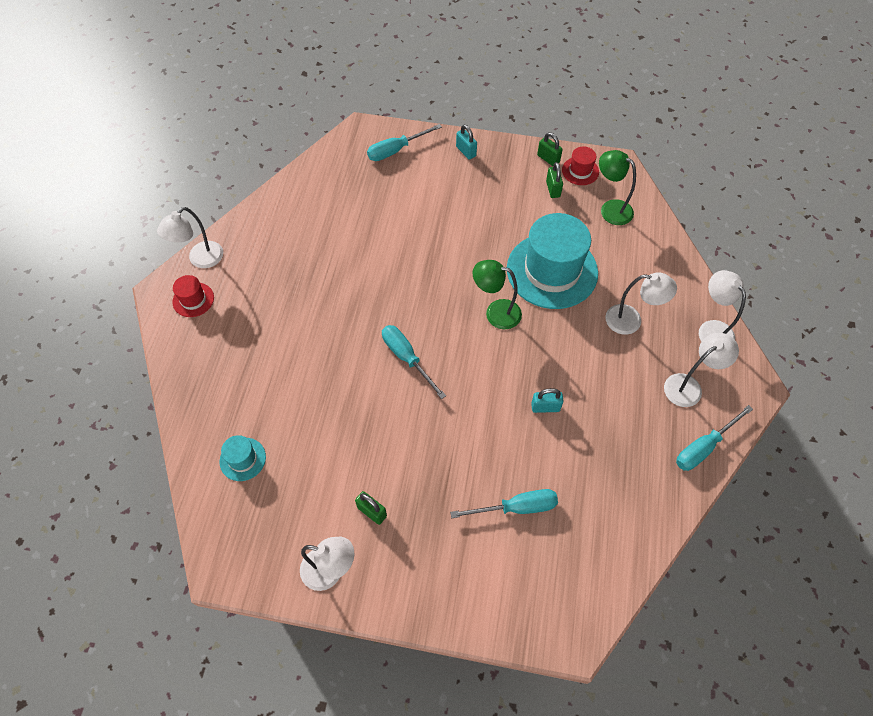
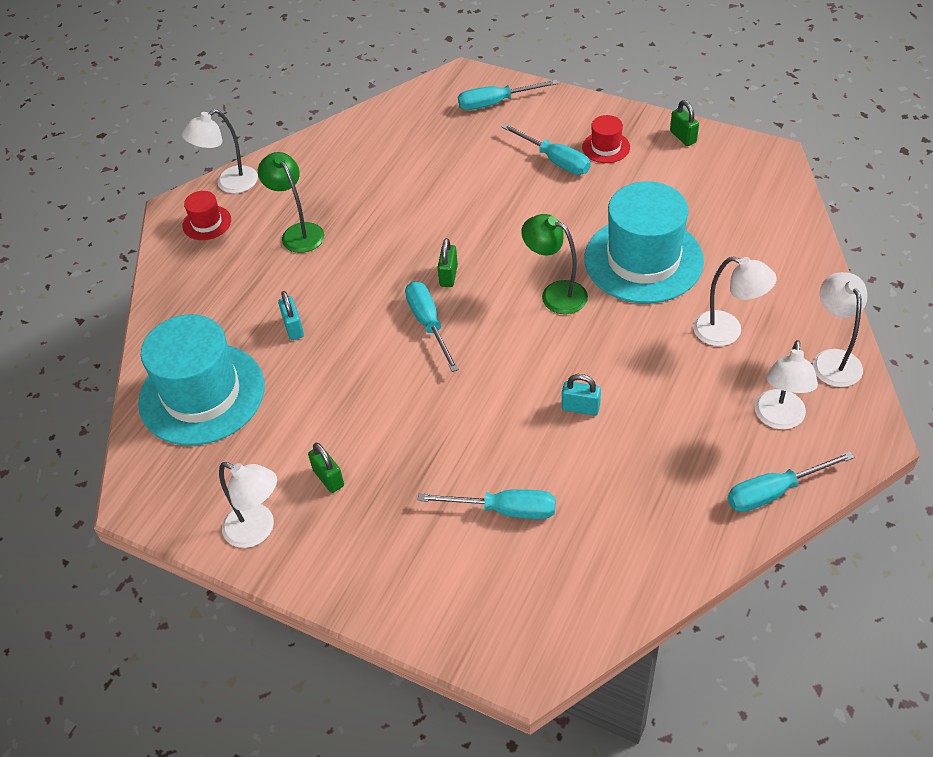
camera: 20 degrees right, 10 degrees down
(242, 459) = (202, 394): turquoise hat -> turquoise hat, size x2.27
(458, 195) = (555, 160): none -> turquoise screwdriver
(466, 151) = (581, 115): turquoise padlock -> turquoise padlock (293, 328)
(553, 189) = (677, 171): green padlock -> green padlock (448, 275)
(580, 171) = (720, 156): red hat -> red hat (606, 147)
(610, 208) = (745, 203): green lamp -> green lamp (298, 232)
(689, 386) = (779, 419): white lamp -> white lamp turned 120 degrees clockwise

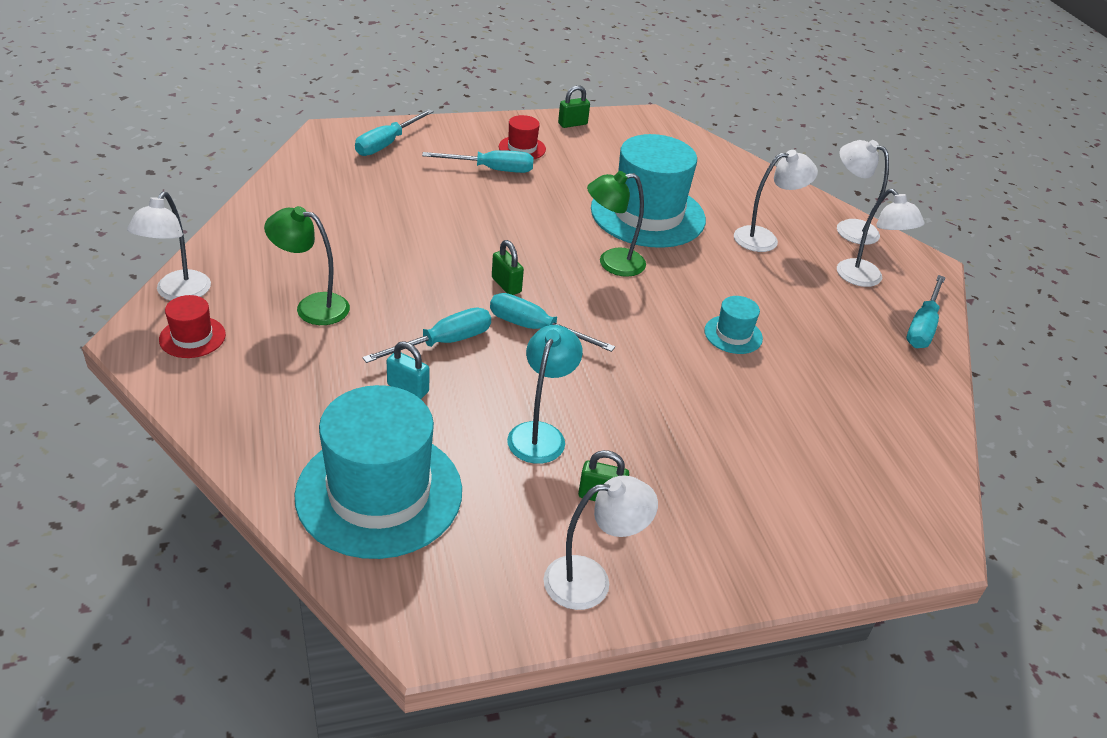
camera: 50 degrees left, 10 degrees down
(340, 409) = (540, 434): none -> turquoise lamp
(504, 510) = (773, 437): turquoise screwdriver -> turquoise screwdriver (443, 343)
(580, 407) = (733, 334): turquoise padlock -> turquoise hat
(683, 137) = (572, 124): green padlock -> green padlock turned 45 degrees counterclockwise

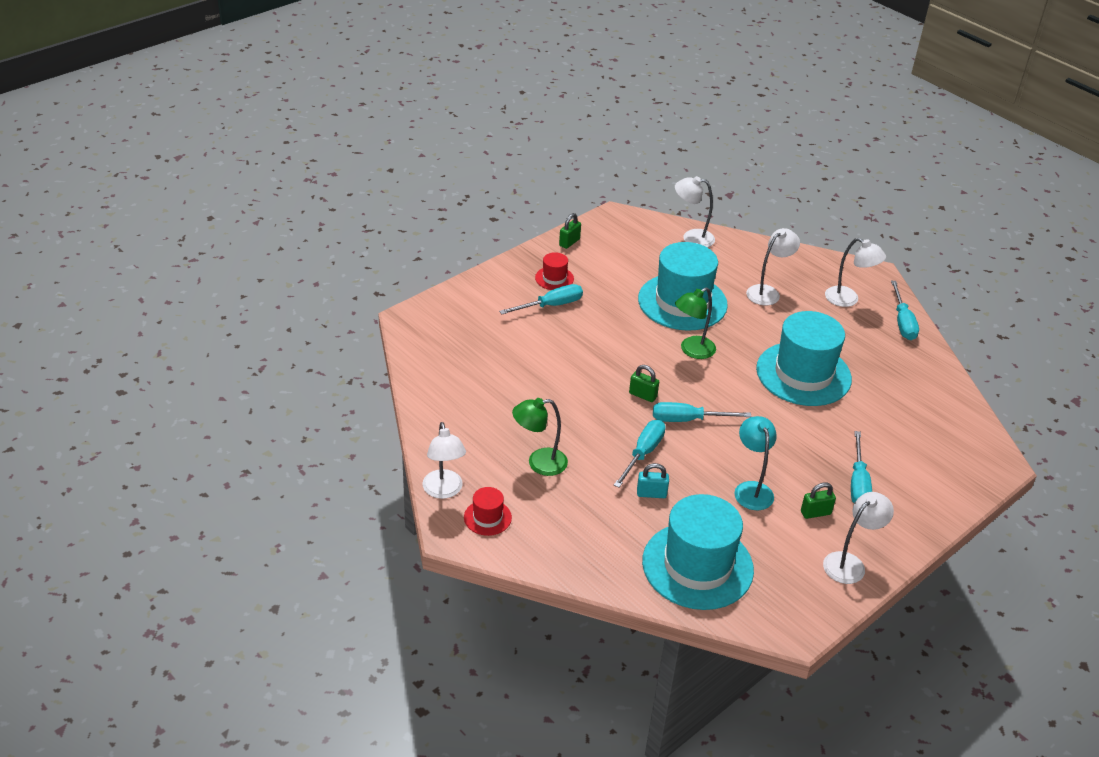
camera: 25 degrees left, 0 degrees up
(387, 144) = (459, 312): turquoise screwdriver -> turquoise screwdriver (858, 483)
(733, 334) = (803, 374): turquoise hat -> turquoise hat, size x2.27
(848, 228) = (811, 263): white lamp -> white lamp (691, 238)

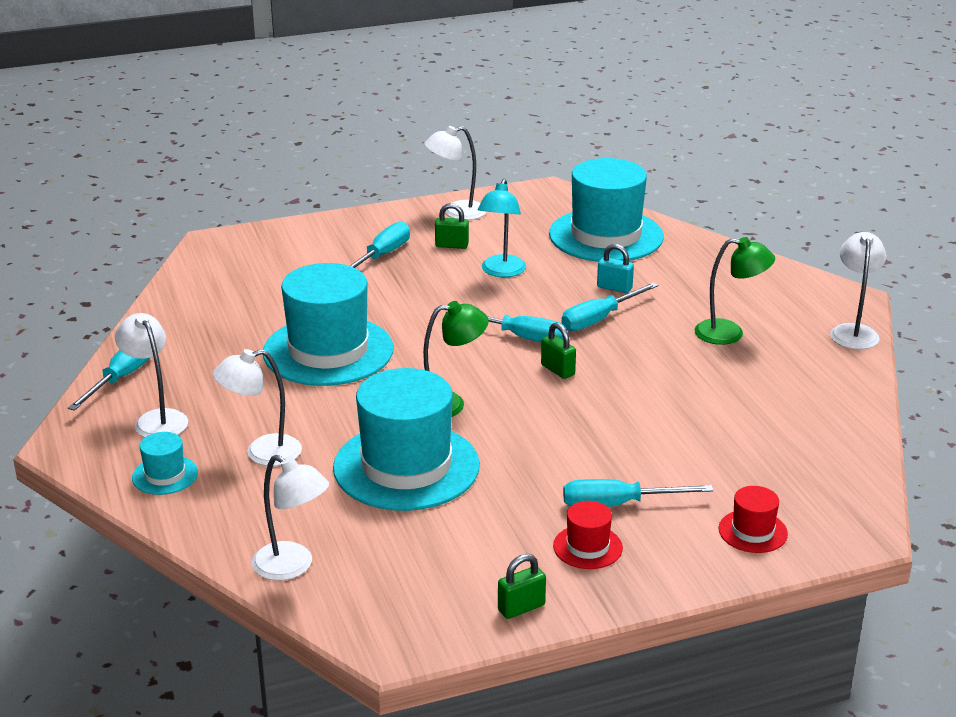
camera: 155 degrees left, 10 degrees down
(487, 517) = (809, 303): red hat -> red hat (752, 531)
(803, 268) = (165, 475): none -> turquoise hat

